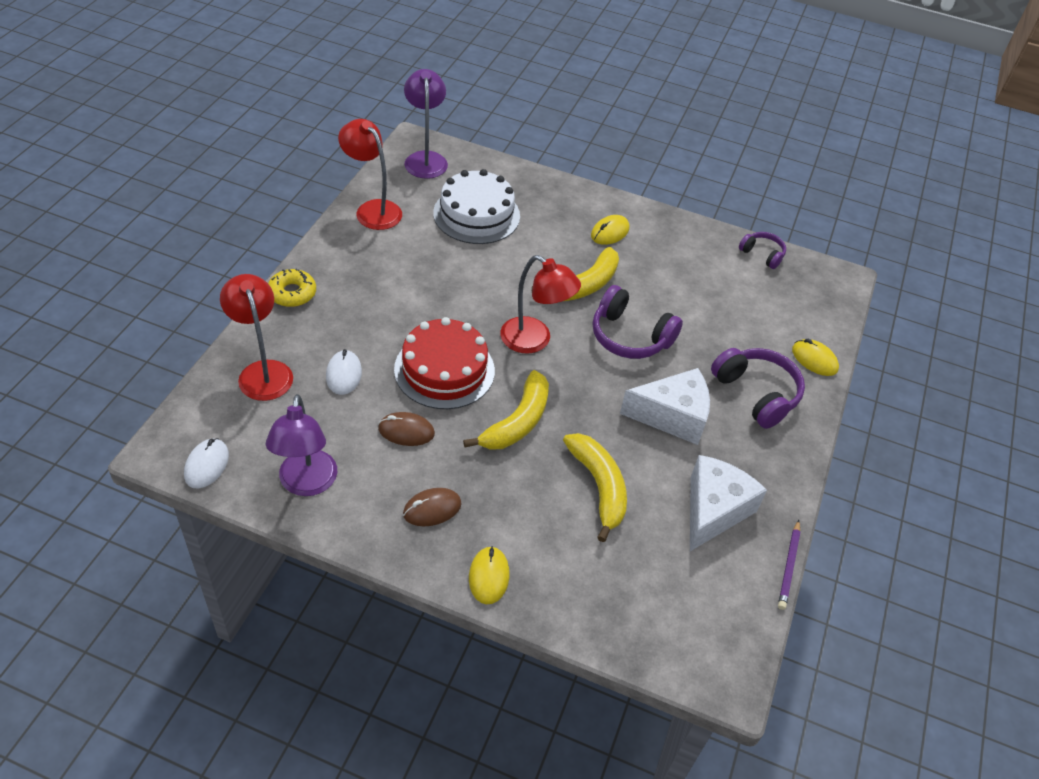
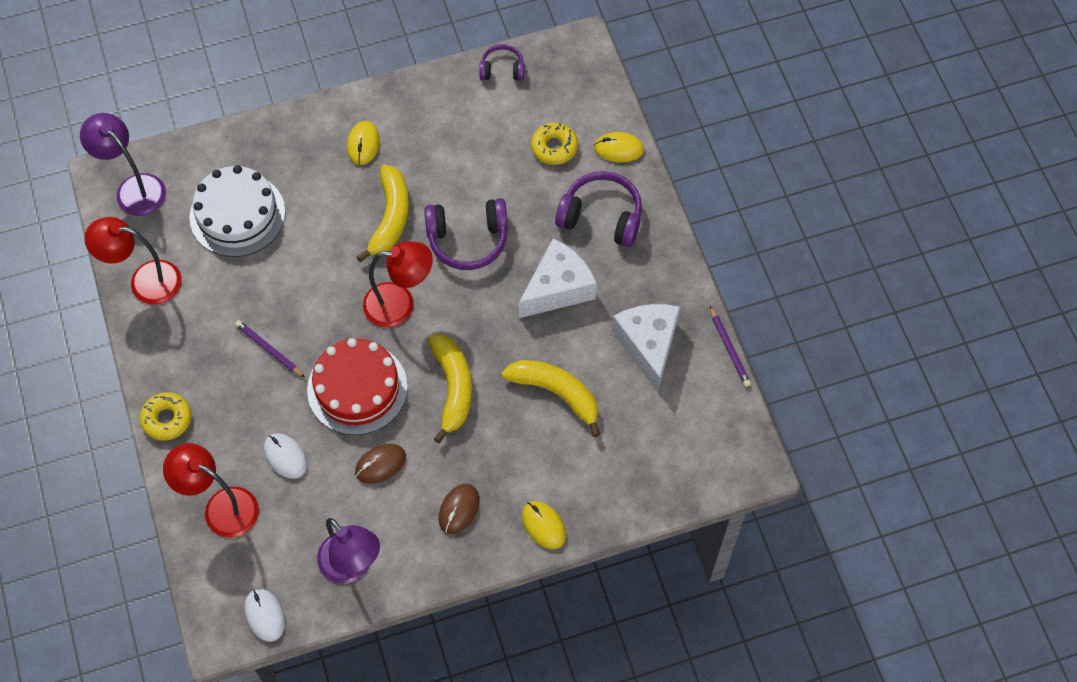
camera: 35 degrees left, 15 degrees up
(408, 302) = (269, 349): none -> purple pencil
(759, 325) = (554, 147): none -> yellow donut

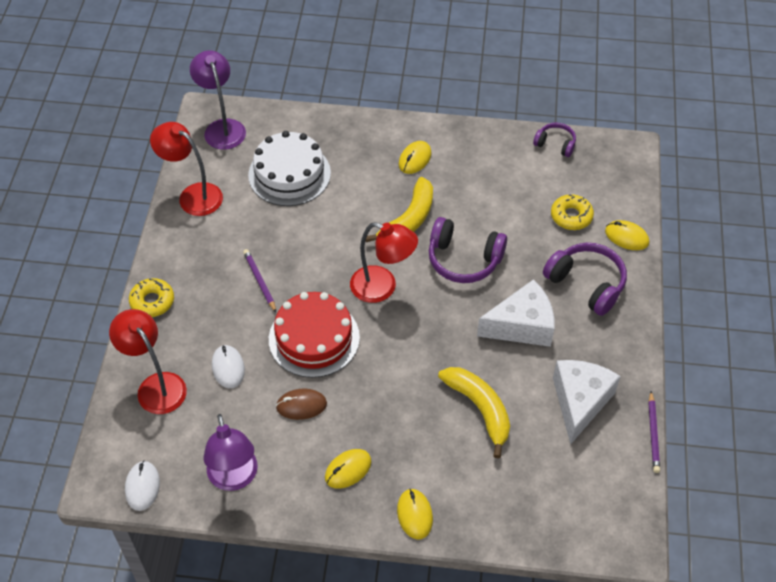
camera: 25 degrees right, 10 degrees down
(452, 388) = (393, 369): yellow banana -> none
(459, 509) = (348, 470): brown mouse -> yellow mouse

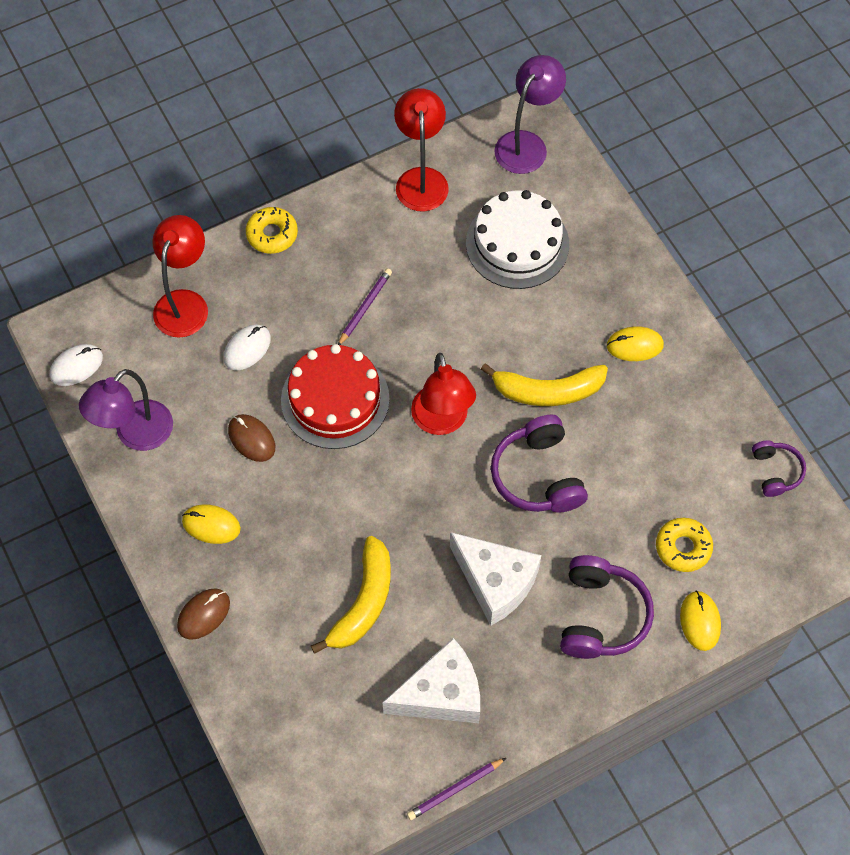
camera: 55 degrees right, 10 degrees up
(414, 515) = (203, 614): yellow mouse -> brown mouse

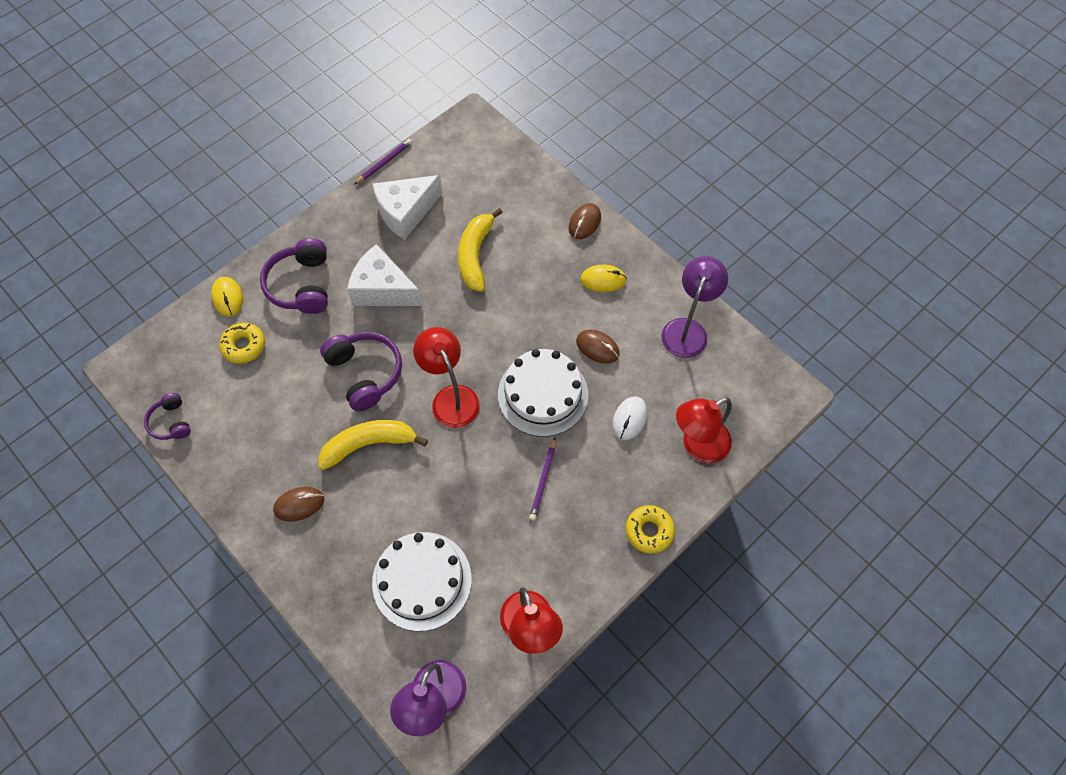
camera: 165 degrees right, 0 degrees up
(76, 366) = (759, 370): white mouse -> none
(185, 303) = (697, 446): red lamp -> red lamp turned 60 degrees clockwise
(335, 399) = (543, 394): red cake -> white cake
(634, 345) = (299, 504): yellow mouse -> brown mouse

